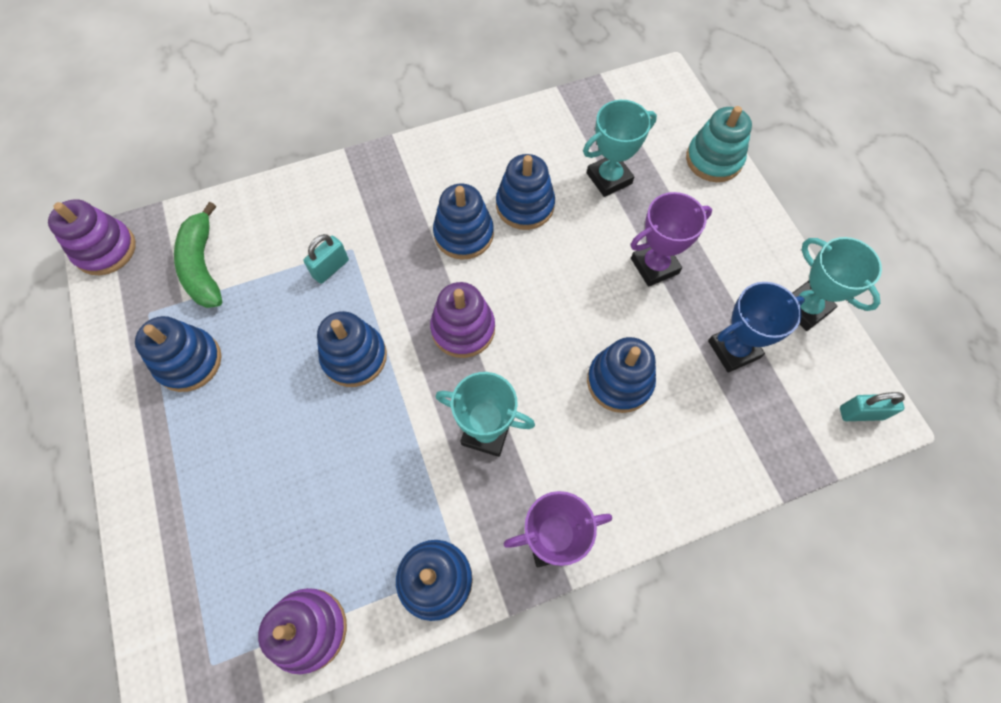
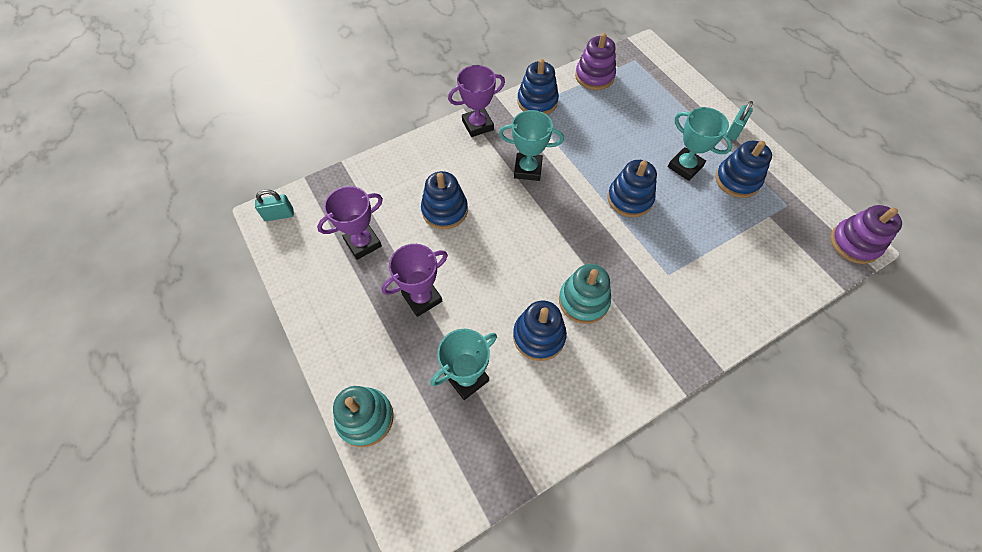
camera: 170 degrees right, 5 degrees down
(203, 266) = (773, 243): green banana -> none
(331, 268) = (676, 256): turquoise padlock -> turquoise padlock (734, 131)
(463, 234) = (583, 301): blue stacking toy -> turquoise stacking toy
(463, 329) = (561, 228): purple stacking toy -> none
(733, 349) = (363, 243): blue trophy -> purple trophy
(805, 308) = (303, 282): turquoise trophy -> turquoise trophy (685, 166)

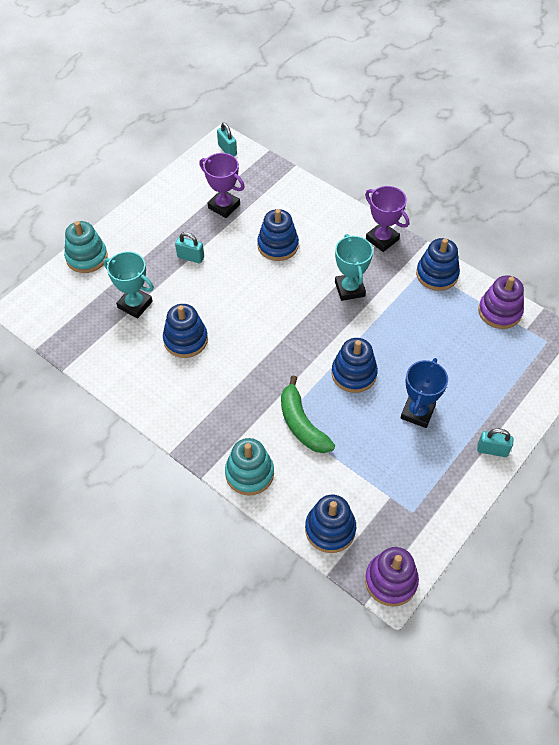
camera: 70 degrees right, 5 degrees down
(422, 298) = (190, 257): purple trophy -> turquoise padlock
(583, 301) = (230, 362): turquoise stacking toy -> turquoise stacking toy (249, 473)
(677, 259) = (301, 424): none -> green banana
(685, 166) = (417, 412): turquoise trophy -> blue trophy
(737, 180) = (423, 461): blue stacking toy -> blue stacking toy (330, 529)

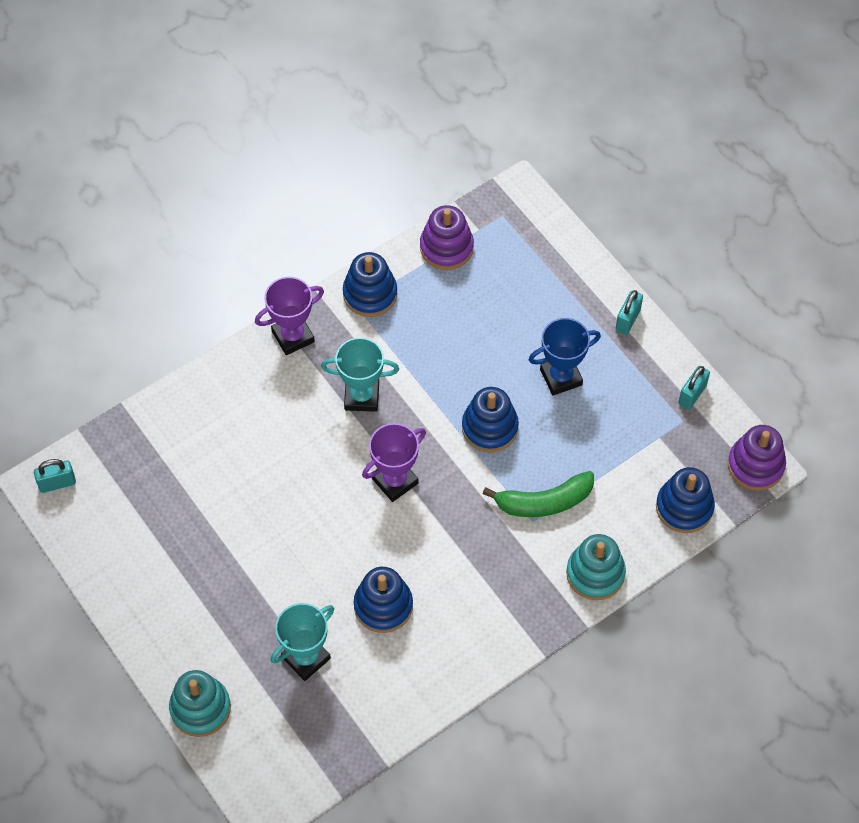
camera: 75 degrees left, 5 degrees up
(190, 257) = (246, 573): turquoise padlock -> turquoise padlock (692, 394)
(224, 206) = (167, 511): purple trophy -> purple trophy (395, 481)
(278, 245) = (261, 461): blue stacking toy -> none
(417, 412) = (561, 377): blue trophy -> blue trophy turned 60 degrees counterclockwise

